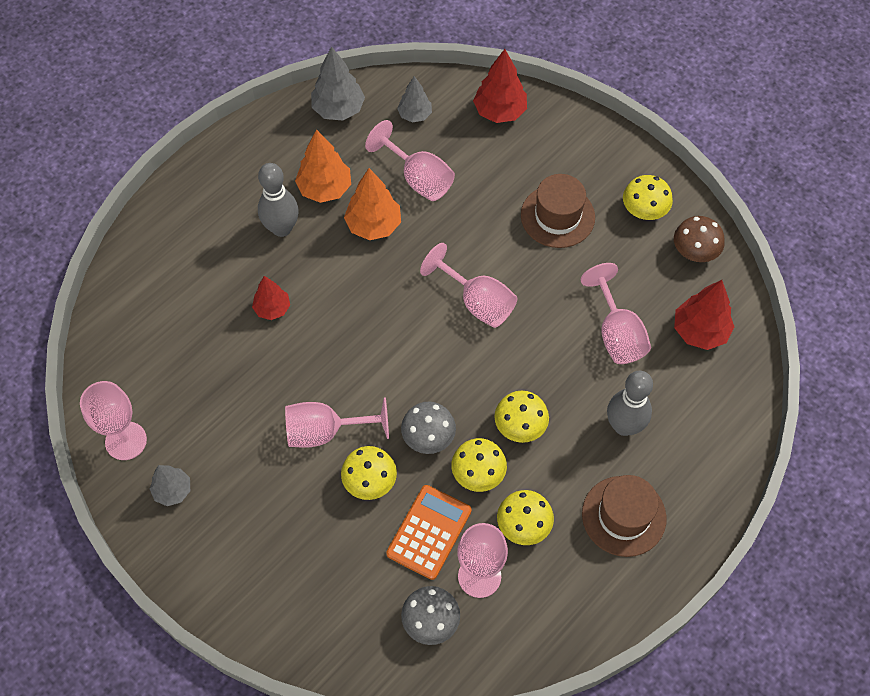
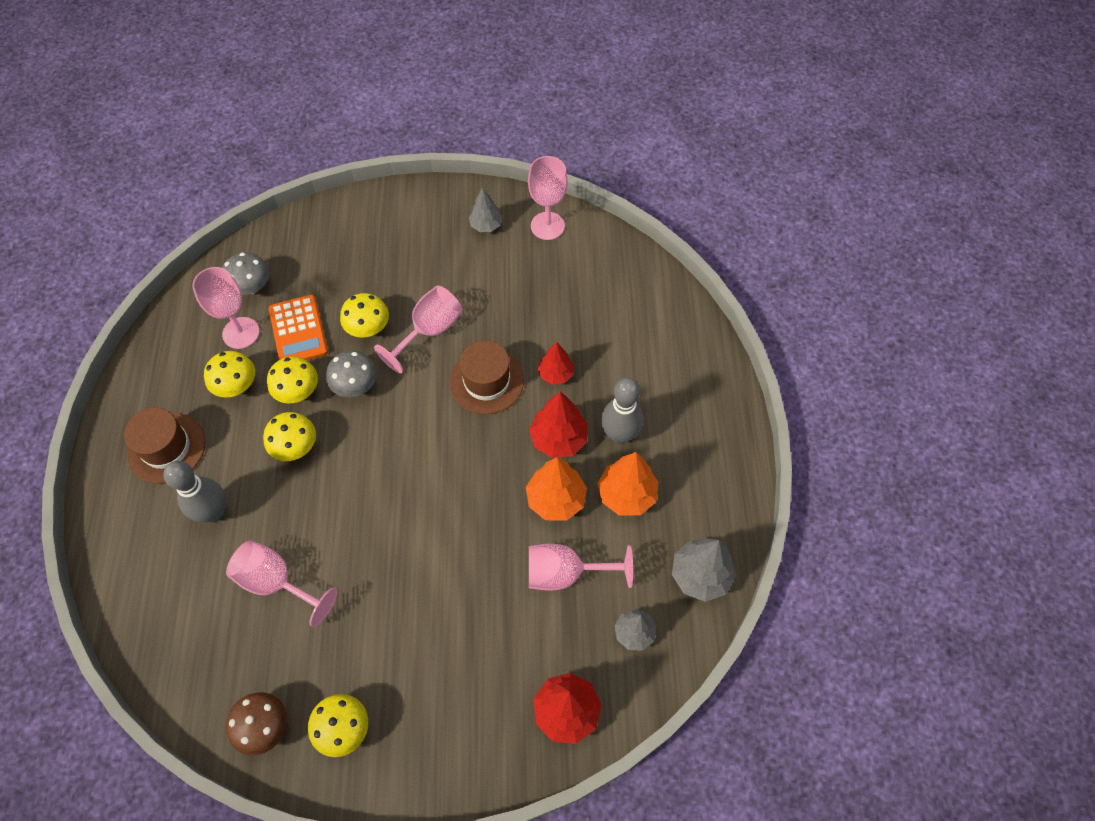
camera: 135 degrees right, 0 degrees up
(477, 302) = (412, 510): pink goblet -> none
(557, 216) = (416, 647): brown hat -> brown hat (486, 381)
(699, 331) = (205, 647): red tree -> red tree (558, 439)

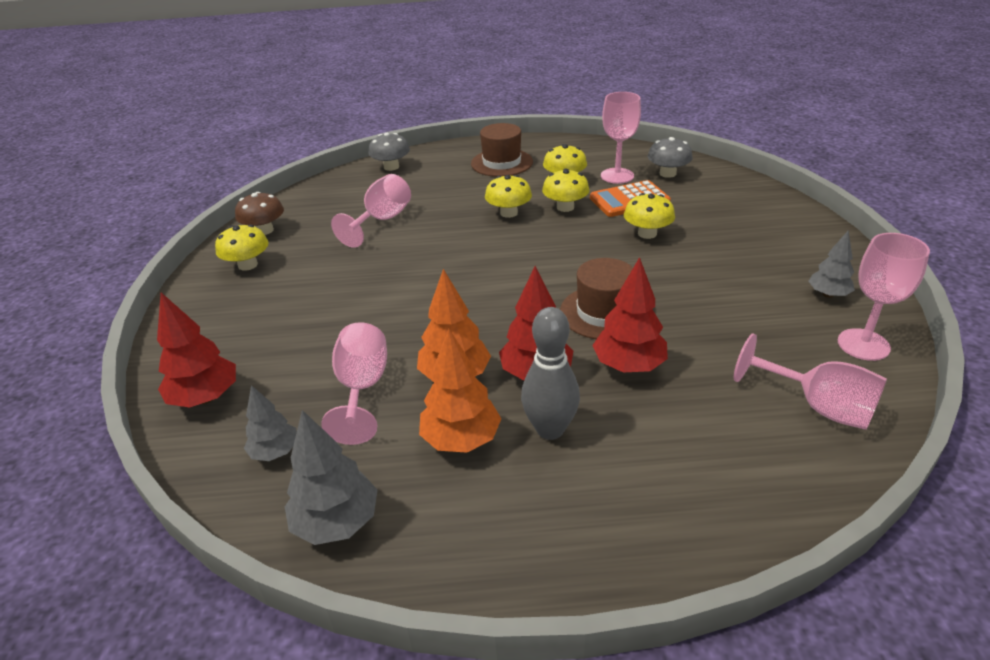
camera: 90 degrees right, 25 degrees down
(213, 512) = (446, 187): grey bowling pin -> none
(355, 385) = (578, 234): grey mushroom -> grey mushroom (391, 167)
(429, 331) = (657, 269): pink goblet -> pink goblet (818, 406)
(556, 374) = (628, 366): red tree -> red tree, size x1.55

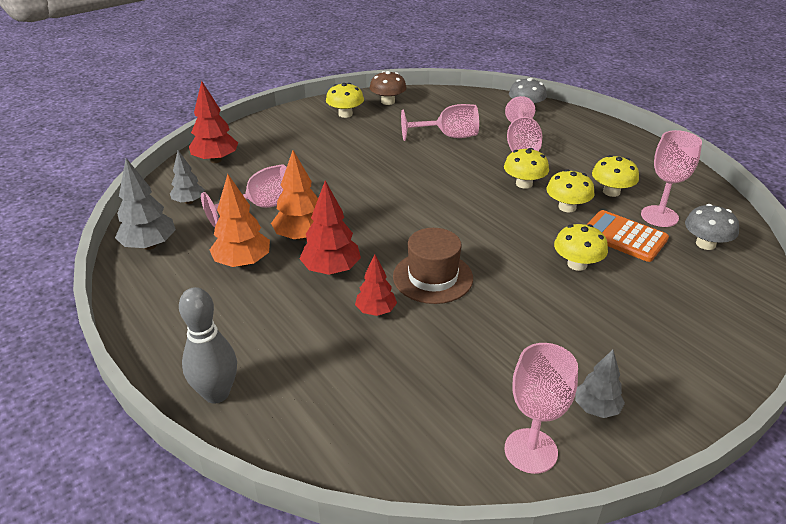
camera: 55 degrees right, 0 degrees up
(501, 163) = (599, 151): brown hat -> none
(550, 429) = (277, 296): grey bowling pin -> grey bowling pin (216, 393)
(628, 366) = (376, 311): red tree -> red tree, size x0.64
(818, 406) = (408, 435): pink goblet -> pink goblet (521, 145)

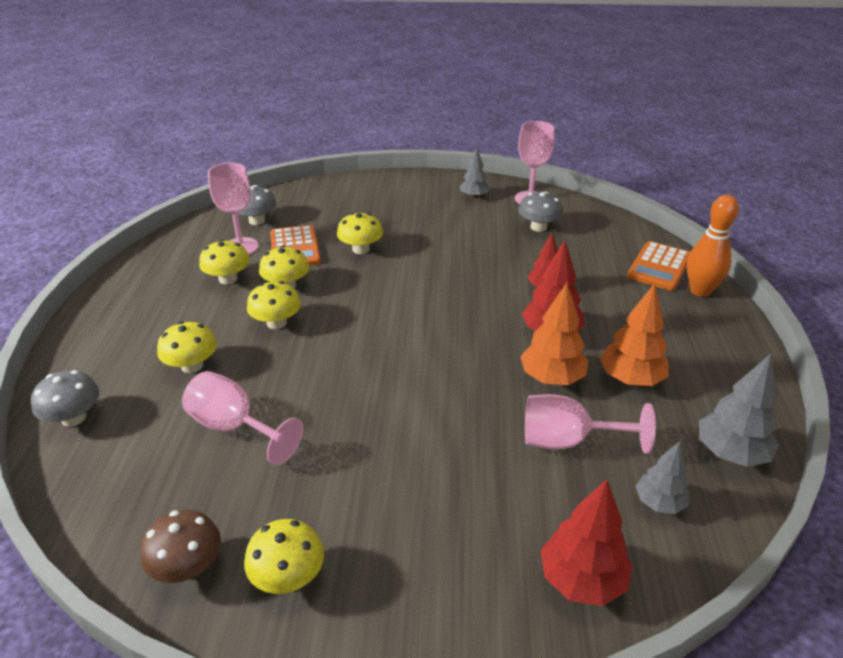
camera: 140 degrees left, 0 degrees up
(216, 393) = (700, 291): grey bowling pin -> orange bowling pin
(279, 408) = (659, 267): none -> orange calculator
(433, 277) = (475, 289): brown hat -> none
(463, 396) = (538, 227): none -> grey mushroom
(521, 145) = (192, 366): pink goblet -> yellow mushroom

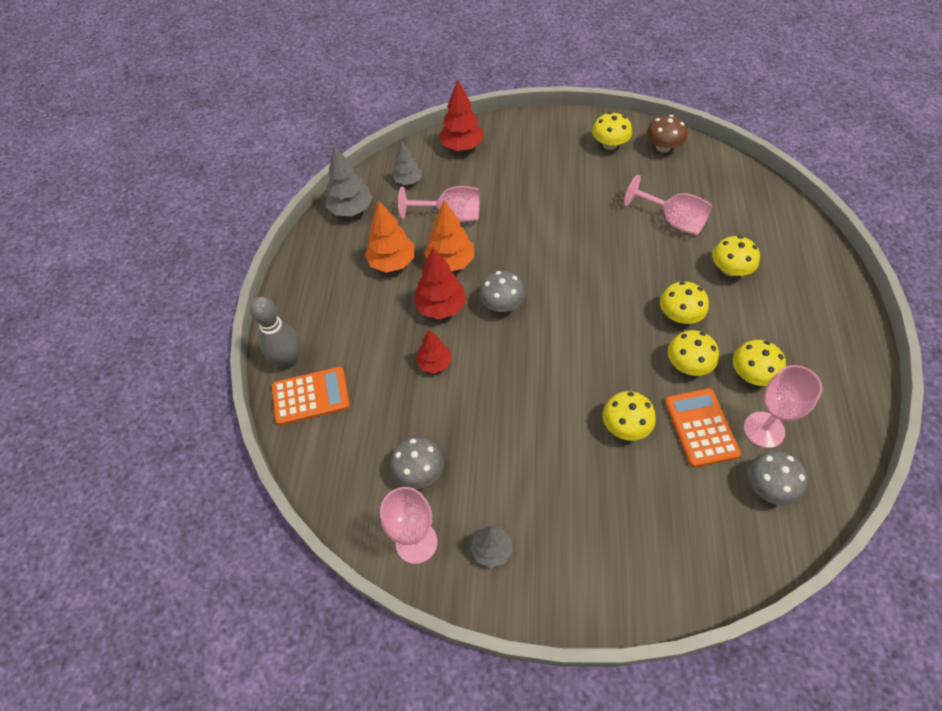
camera: 175 degrees left, 20 degrees up
(73, 418) = (789, 225): grey mushroom -> grey mushroom (502, 304)
(659, 267) = (311, 396): orange calculator -> orange calculator turned 45 degrees clockwise
(700, 291) = (289, 360): orange bowling pin -> grey bowling pin

